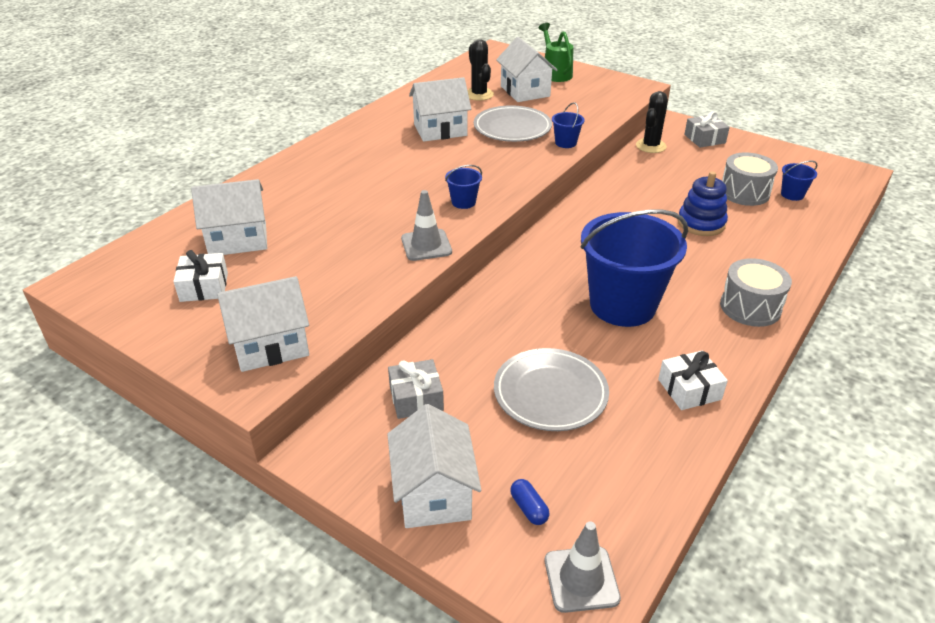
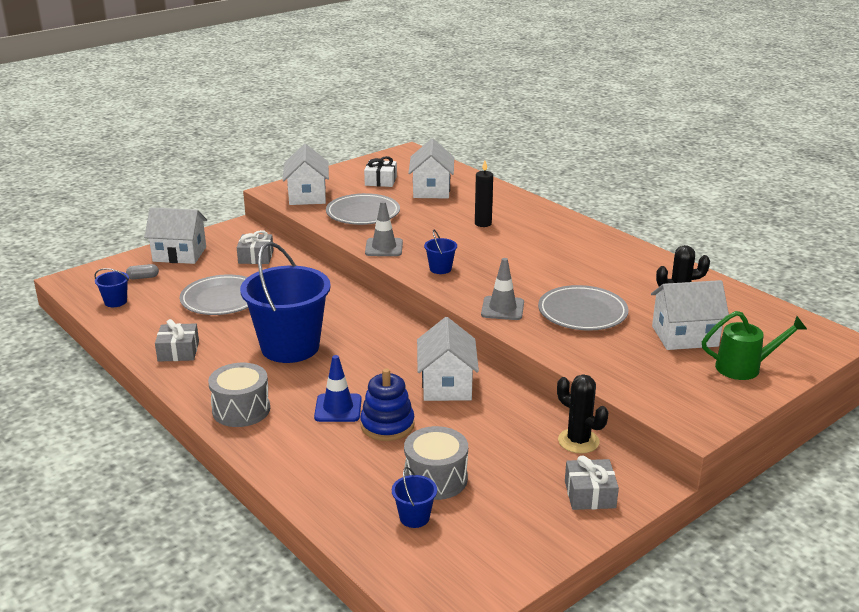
camera: 105 degrees right, 10 degrees down
(327, 280) = (363, 213): none -> grey plate
(339, 192) = (483, 223): none -> black candle
(440, 130) = (588, 275): white house -> white house (446, 385)
(529, 508) = (143, 277): blue capsule -> grey capsule
(565, 143) = (537, 336): blue bucket -> blue bucket (115, 302)
(581, 579) = (87, 283): grey traffic cone -> grey traffic cone (502, 308)
(689, 389) = (178, 351): white gift -> grey gift
(700, 252) = (338, 408): none -> blue traffic cone

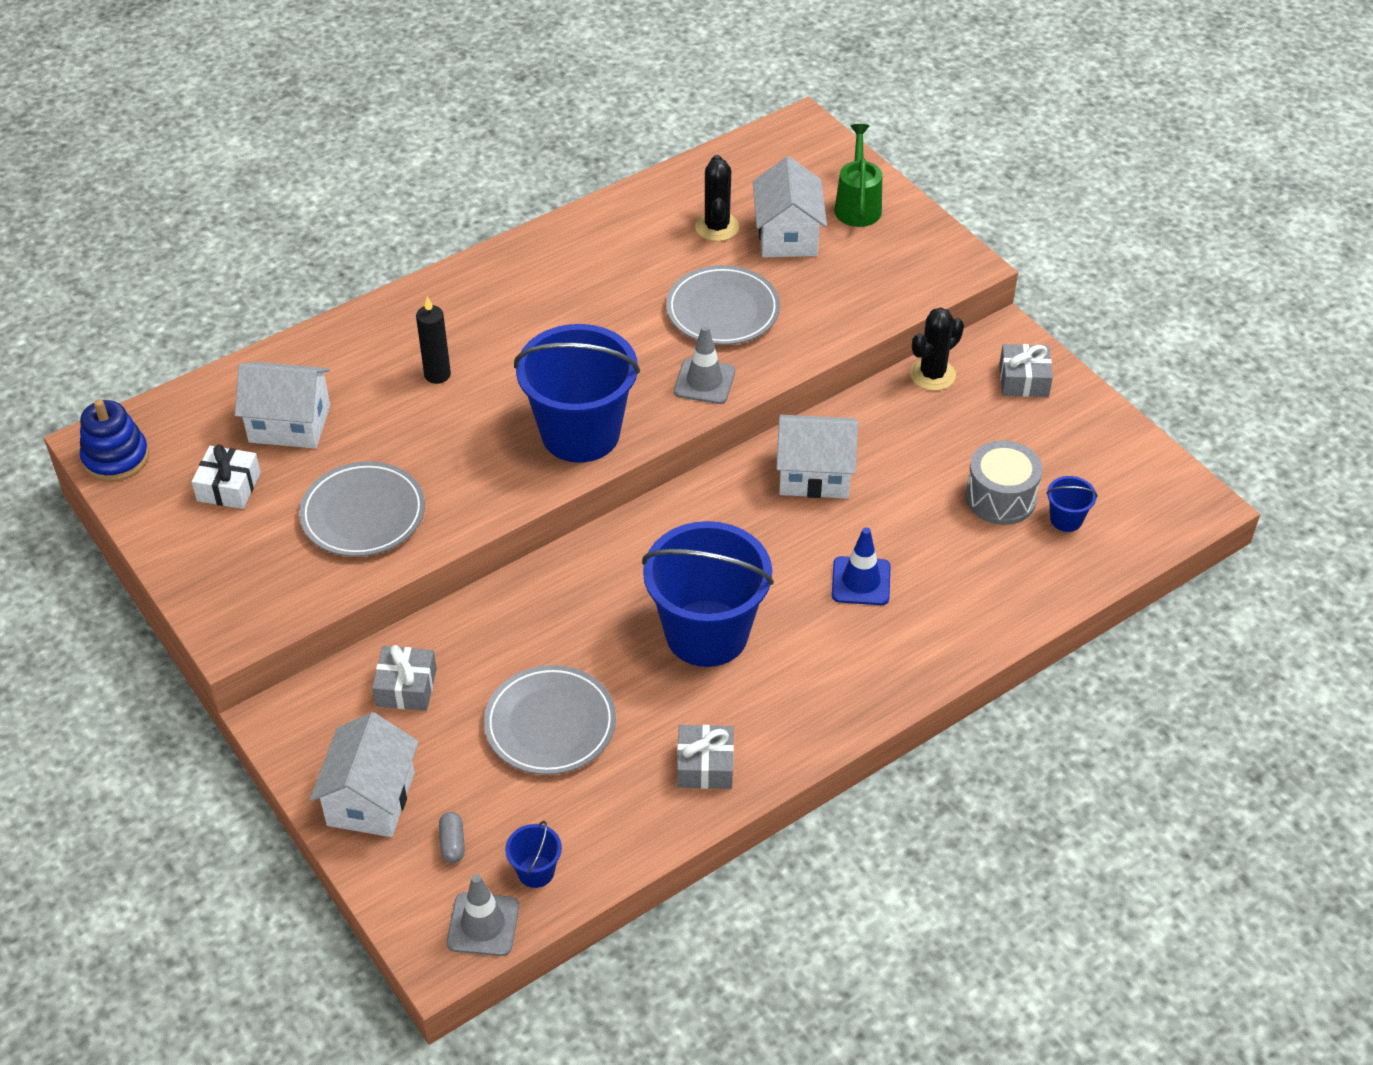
camera: 85 degrees left, 20 degrees up
(241, 410) = (860, 681): grey drum -> none
(307, 196) = (268, 587): white house -> none
(384, 247) = (499, 492): grey traffic cone -> grey traffic cone (483, 924)
(387, 425) = (898, 535): blue stacking toy -> blue stacking toy (116, 458)
(440, 269) = (580, 433): blue bucket -> blue bucket, size x2.46

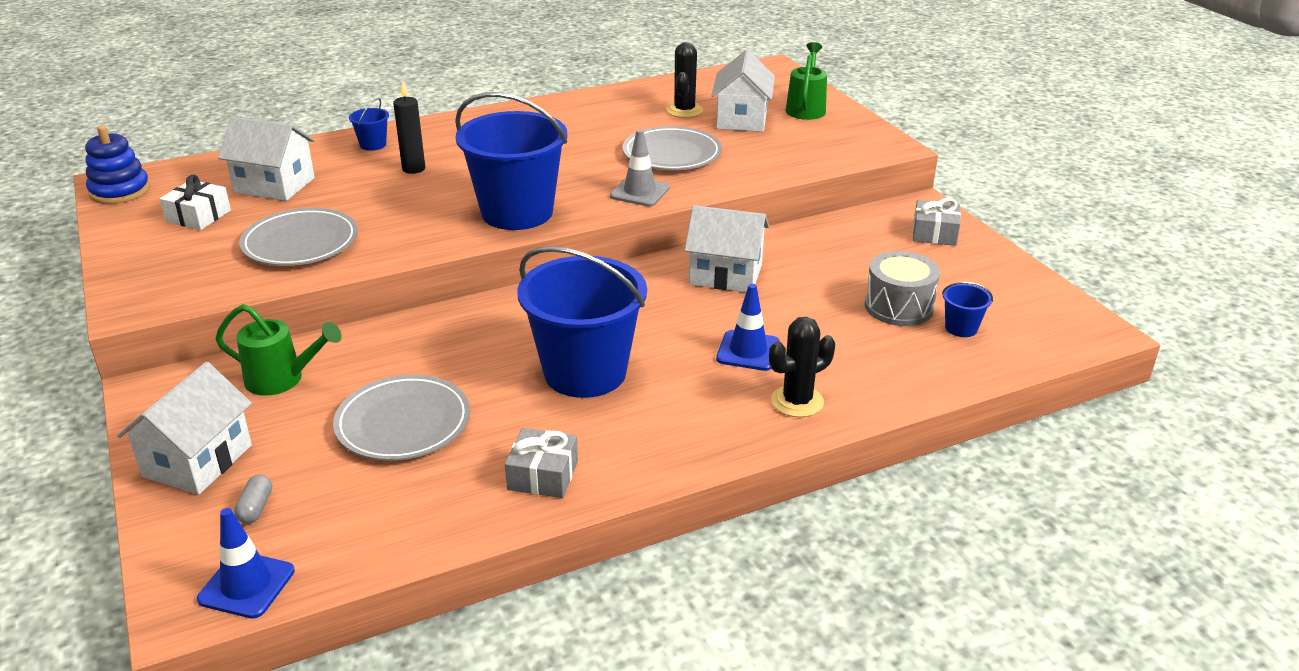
camera: 10 degrees right, 15 degrees down
(406, 687) = (282, 379): grey gift -> green watering can
(483, 924) = (246, 585): grey traffic cone -> blue traffic cone
(536, 871) = (327, 544): blue bucket -> blue bucket (373, 145)
(932, 375) = (851, 223): black cactus -> black cactus (797, 401)

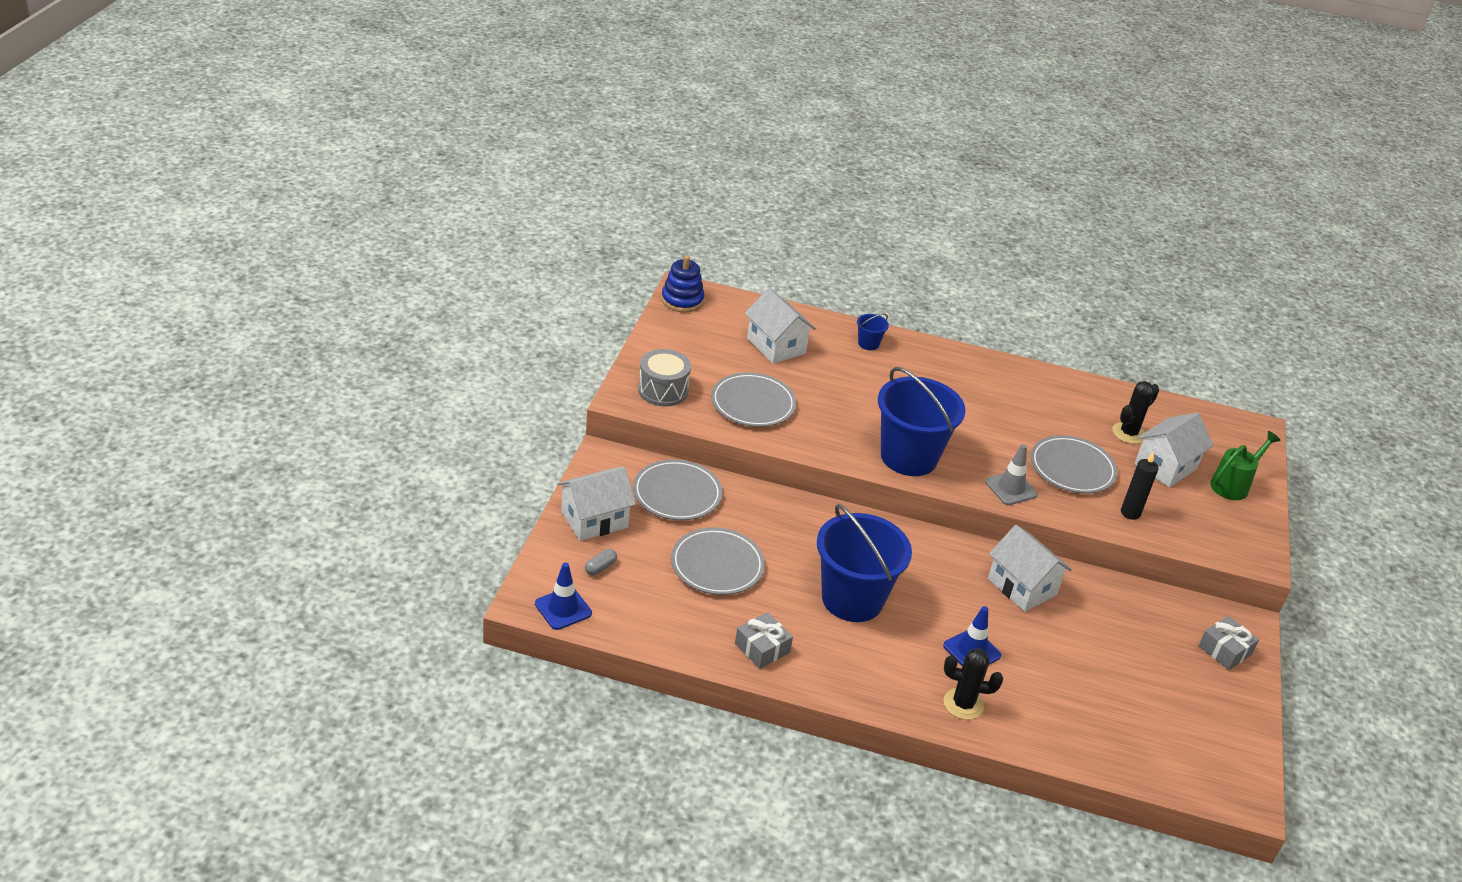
camera: 35 degrees right, 5 degrees up
(198, 216) = (711, 347): white gift -> none
(282, 379) = (677, 494): green watering can -> grey plate
(413, 169) = (876, 380): black candle -> black candle (1130, 513)
(898, 307) = (1118, 687): grey drum -> grey drum (663, 390)
(961, 328) = (1144, 730): blue bucket -> none

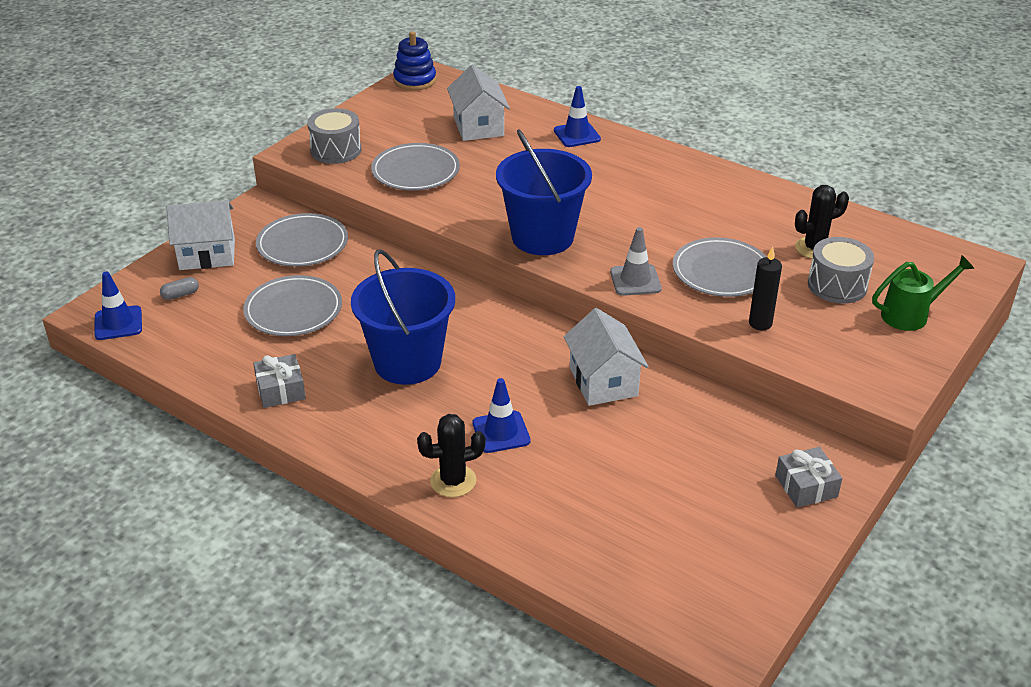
camera: 25 degrees right, 0 degrees up
(868, 344) = (577, 135): blue bucket -> blue traffic cone
(963, 704) = (453, 481): black cactus -> black cactus turned 45 degrees counterclockwise
(1165, 466) = (837, 285): white house -> grey drum

